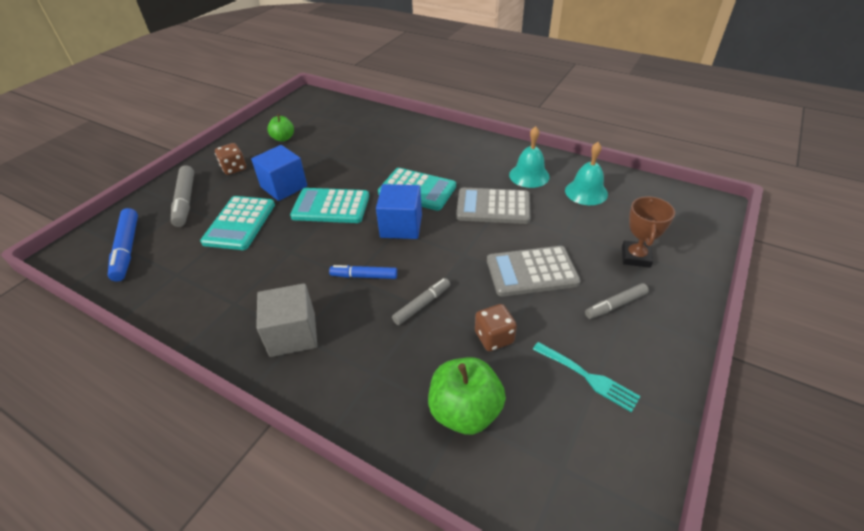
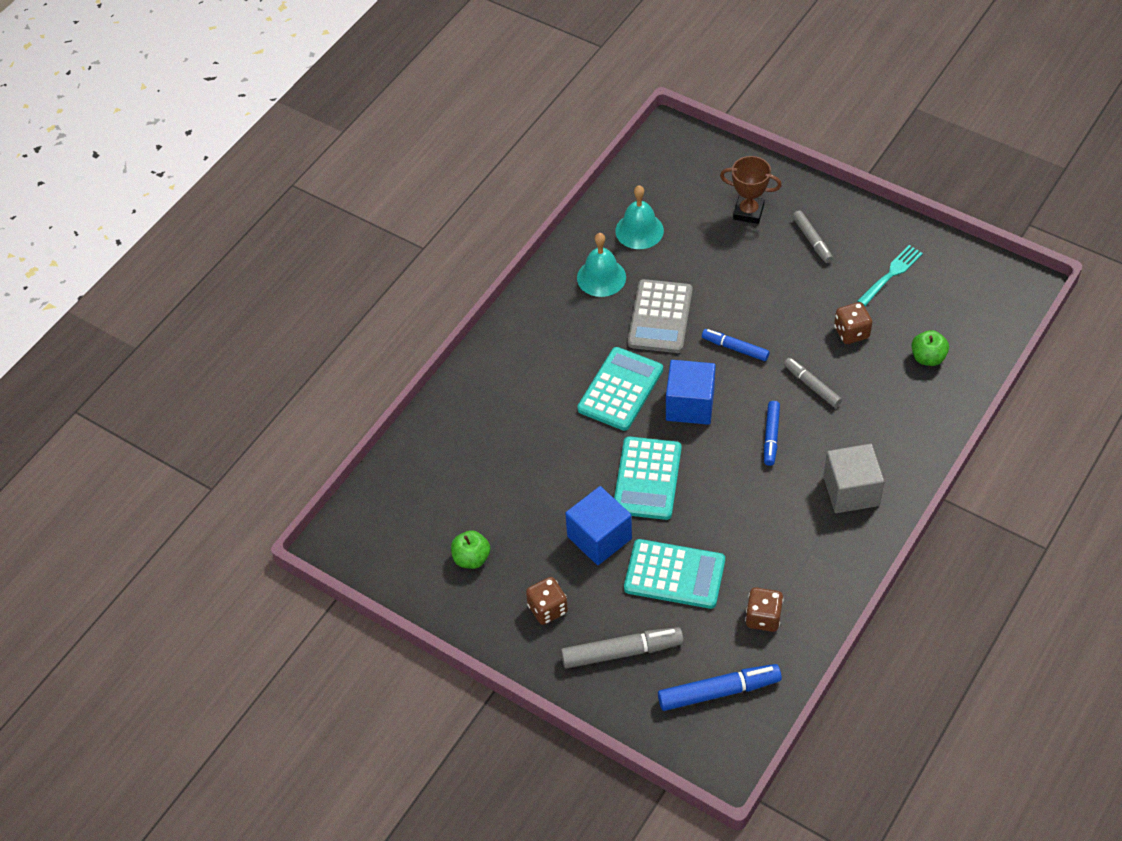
camera: 85 degrees left, 10 degrees up
(180, 273) = (763, 617): none -> brown dice
(464, 251) = (735, 348): none -> blue marker
(465, 411) = (928, 358): green apple -> green apple, size x0.61
(531, 272) = (767, 295): grey calculator -> none

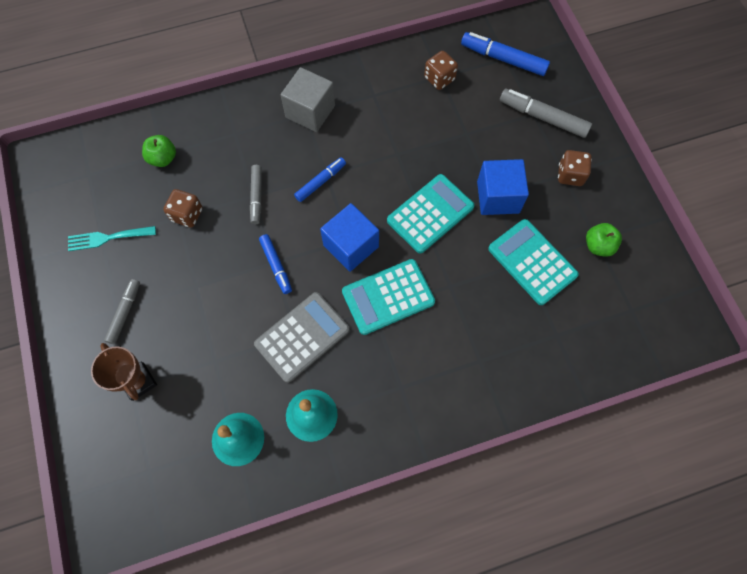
camera: 145 degrees left, 15 degrees up
(674, 574) = (469, 139): turquoise calculator -> turquoise calculator (532, 262)

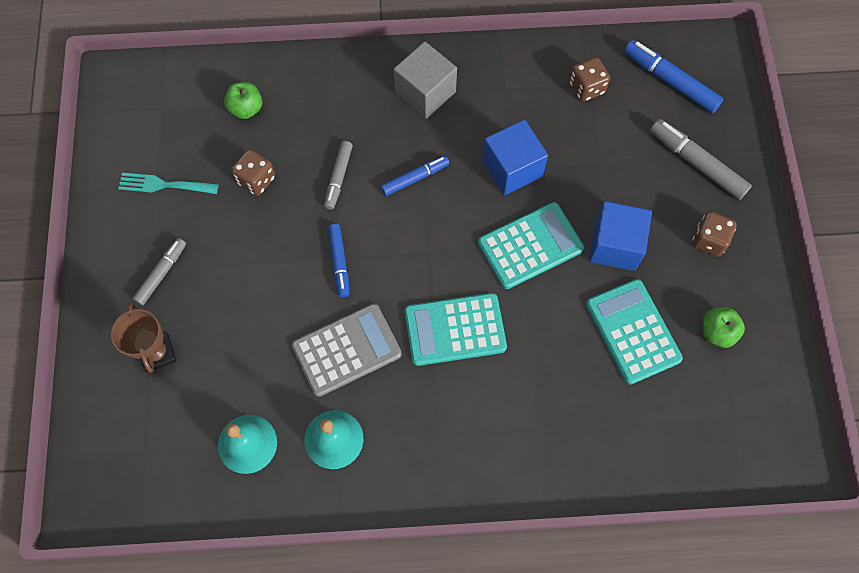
camera: 15 degrees right, 0 degrees up
(351, 246) = (429, 261): blue cube -> blue cube (512, 168)

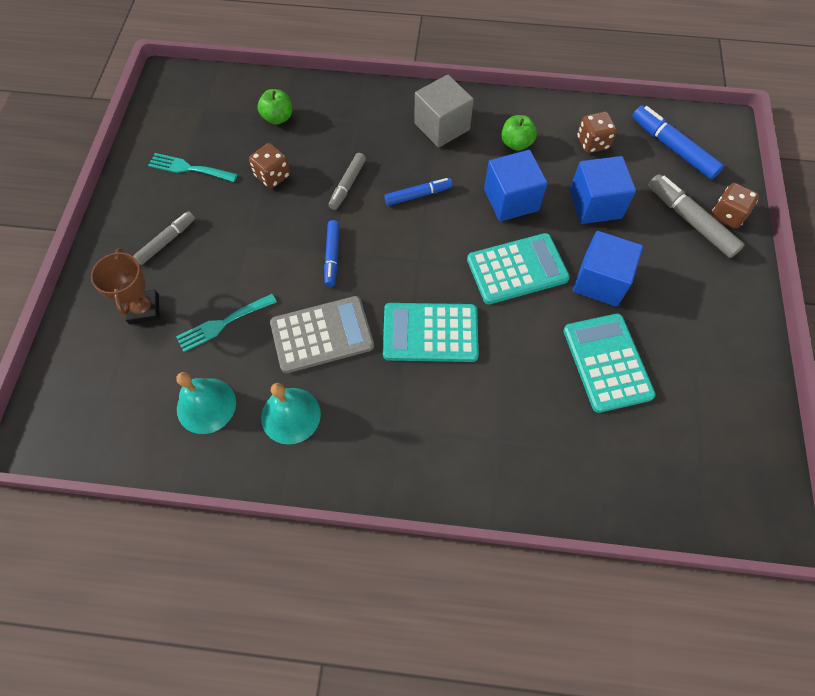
camera: 10 degrees right, 5 degrees down
(243, 355) = (223, 323): none -> turquoise fork
(598, 159) = (595, 204): none -> blue cube
(709, 240) = (694, 290): brown dice -> brown dice (727, 215)
(717, 332) = (693, 377): green apple -> green apple (516, 143)

